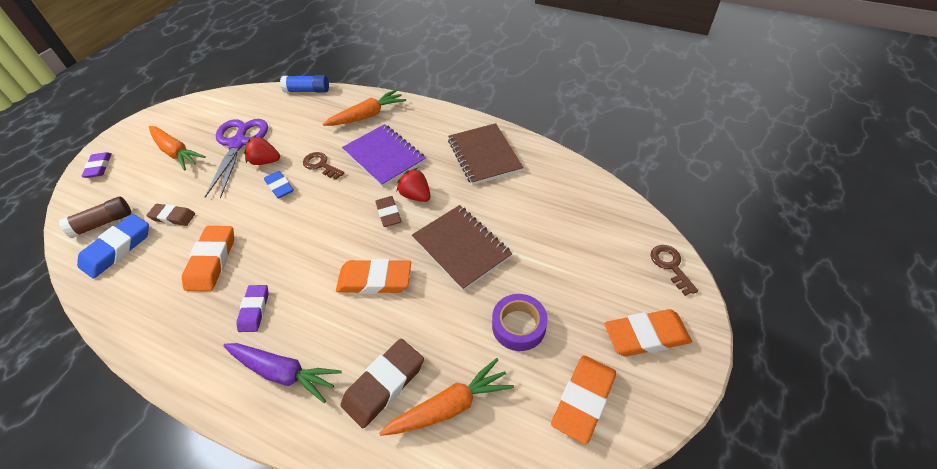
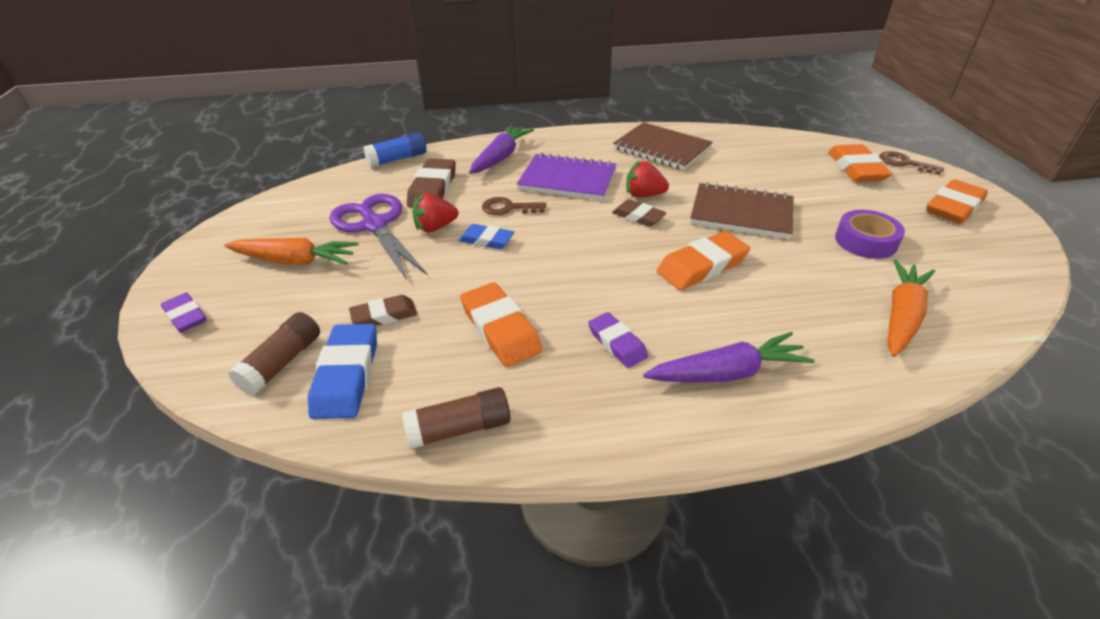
camera: 35 degrees left, 10 degrees down
(123, 316) = (459, 428): none -> brown glue stick
(367, 116) = (501, 157): orange carrot -> purple carrot
(384, 384) = (829, 331): brown eraser -> brown eraser (433, 189)
(583, 399) = (978, 261): orange eraser -> orange eraser (856, 168)

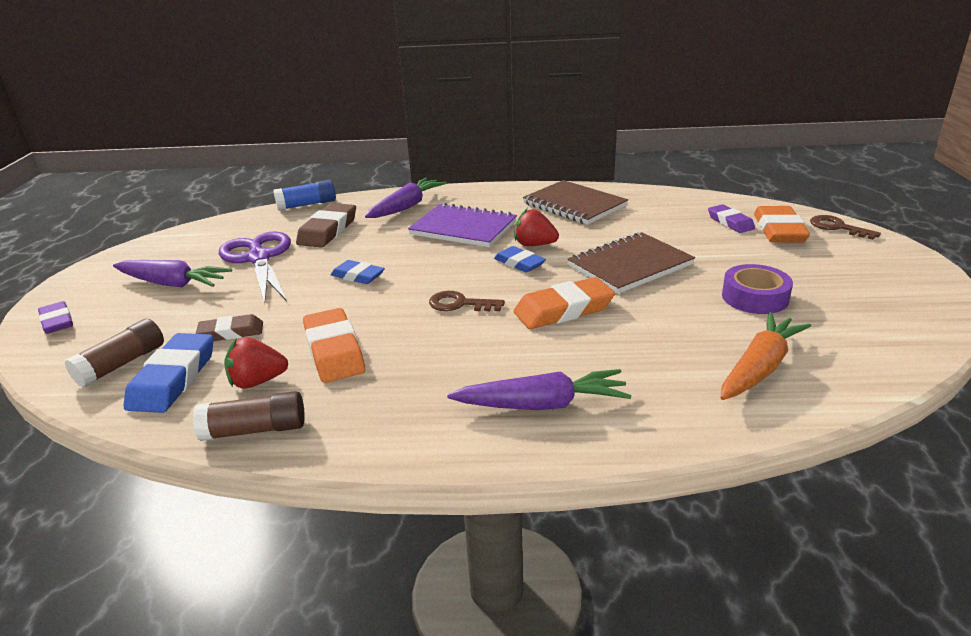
camera: 10 degrees right, 10 degrees down
(295, 261) = (173, 283): orange carrot -> purple carrot
(435, 227) = (314, 263): red strawberry -> red strawberry (257, 381)
(508, 208) = (392, 250): brown key -> brown key (460, 304)
(617, 343) = (442, 371): purple eraser -> purple eraser (730, 222)
(638, 216) = (519, 263): brown eraser -> blue eraser
(741, 213) = (630, 265): brown notebook -> brown notebook turned 60 degrees counterclockwise
(953, 207) = (874, 271): orange eraser -> none

